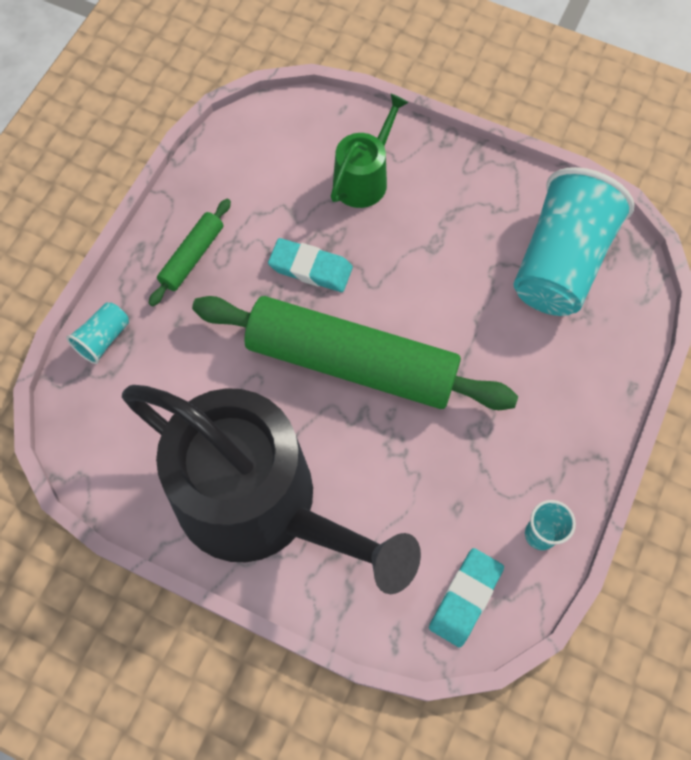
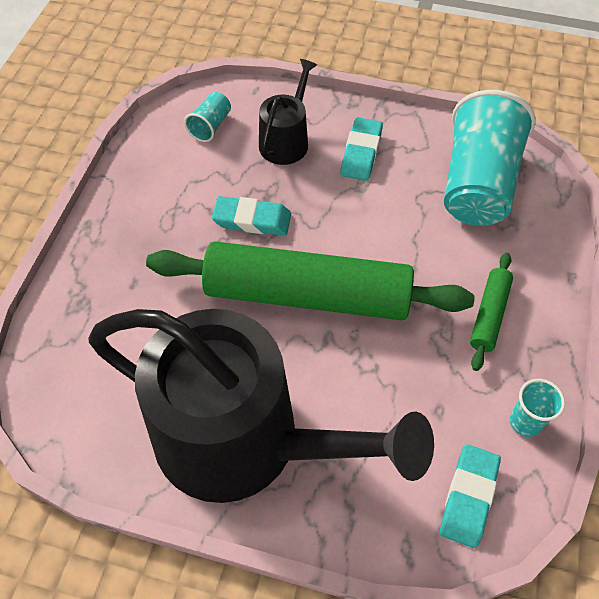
camera: 10 degrees left, 10 degrees down
(103, 339) = (61, 310): turquoise cup -> turquoise cup (210, 126)
(192, 257) = (138, 226): green rolling pin -> green rolling pin (489, 315)
(364, 178) = (286, 140): green watering can -> black watering can
(442, 205) = (361, 153): none -> turquoise eraser

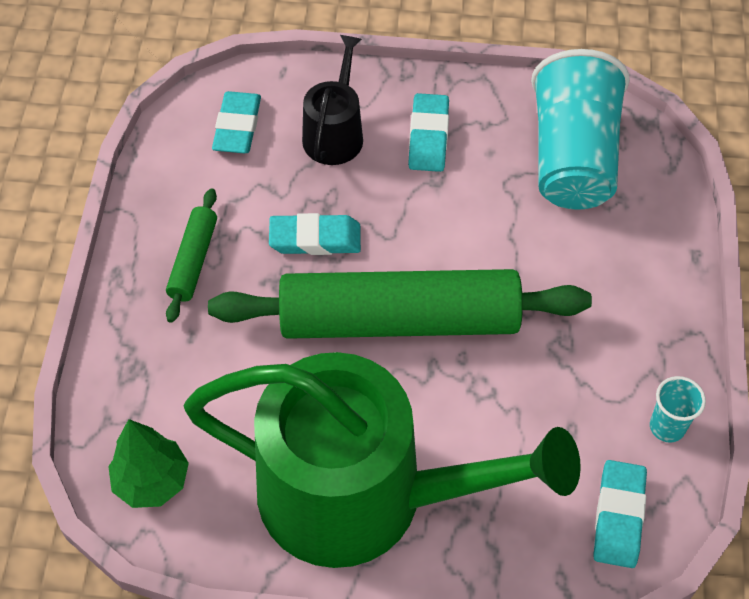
camera: 10 degrees left, 0 degrees up
(70, 399) = (152, 481): none -> green tree
(210, 126) = (237, 127): turquoise cup -> turquoise eraser
(244, 440) = (362, 495): black watering can -> green watering can
(489, 315) = (610, 313): green rolling pin -> green rolling pin (193, 260)

